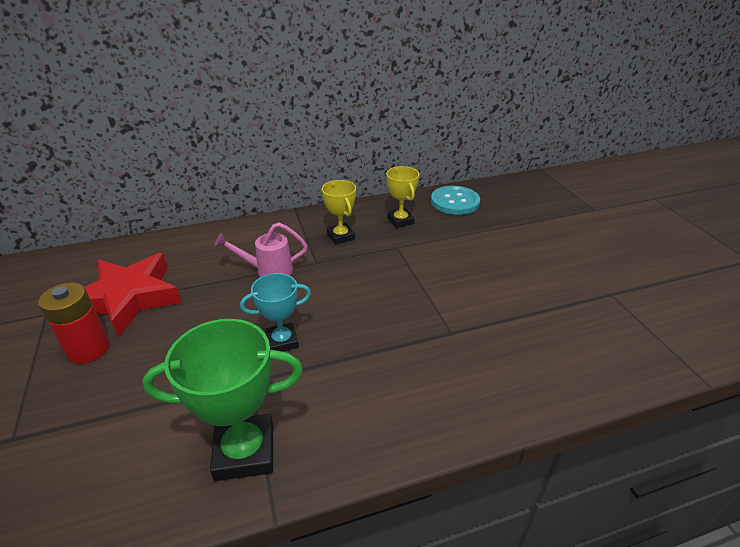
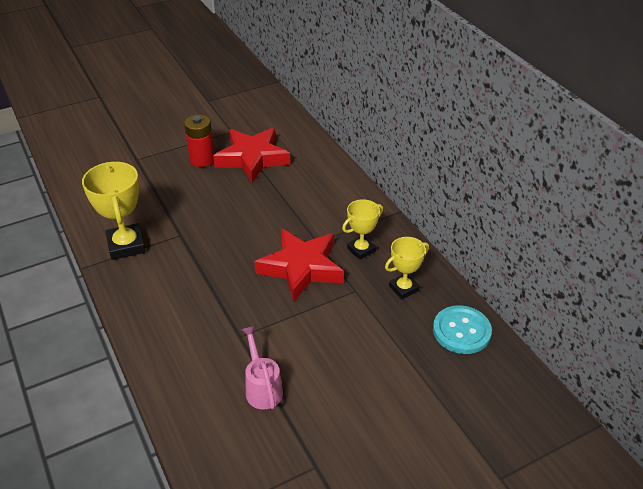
camera: 80 degrees right, 5 degrees up
(244, 452) = (126, 245): green trophy -> yellow trophy
(268, 270) = (299, 216): pink watering can -> pink watering can (262, 387)
(282, 341) = (218, 241): turquoise trophy -> none
(354, 277) = (301, 268): none -> red star

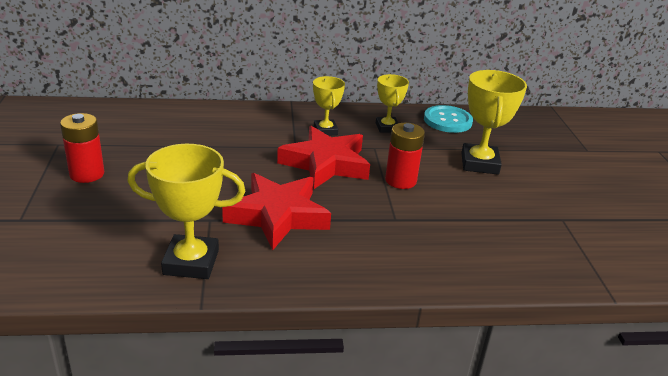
camera: 70 degrees left, 10 degrees down
(252, 158) = (126, 145): red star -> red star (278, 216)
(262, 387) = (467, 223): pink watering can -> none
(306, 324) = (400, 180): none -> red battery
(384, 376) = (479, 163): none -> yellow trophy

